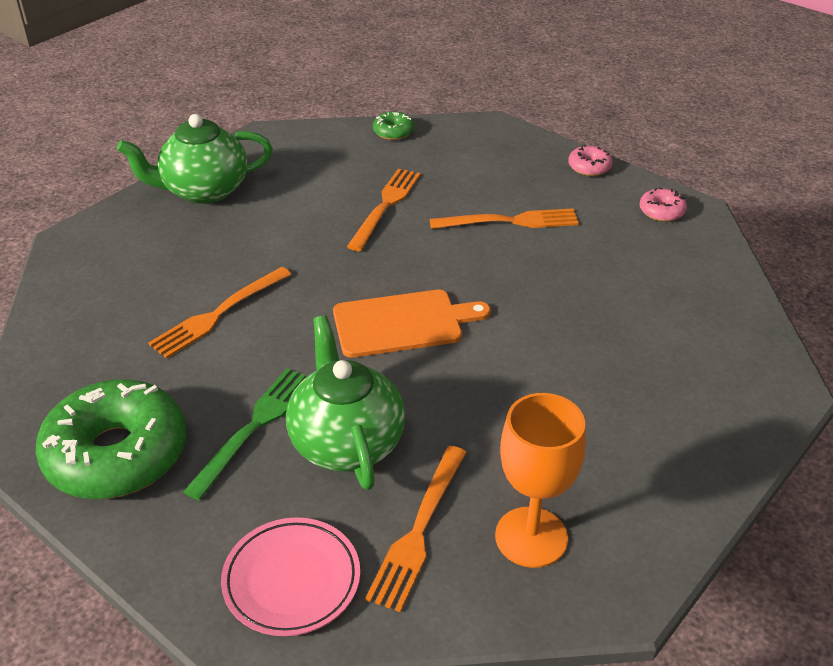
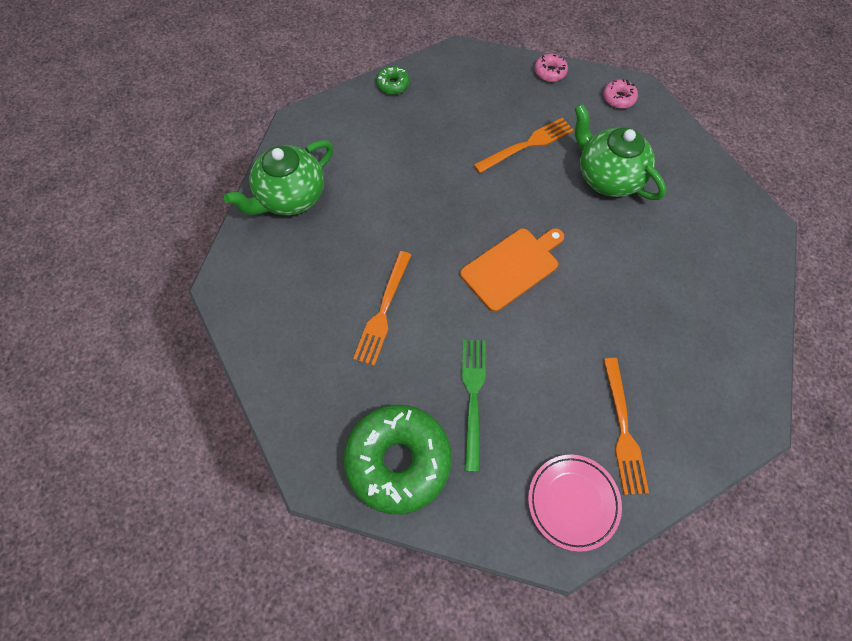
camera: 25 degrees left, 25 degrees up
(346, 442) = (538, 382): green teapot -> green teapot (607, 177)
(386, 205) = (433, 161): orange fork -> none
(531, 537) = (688, 404): orange goblet -> none

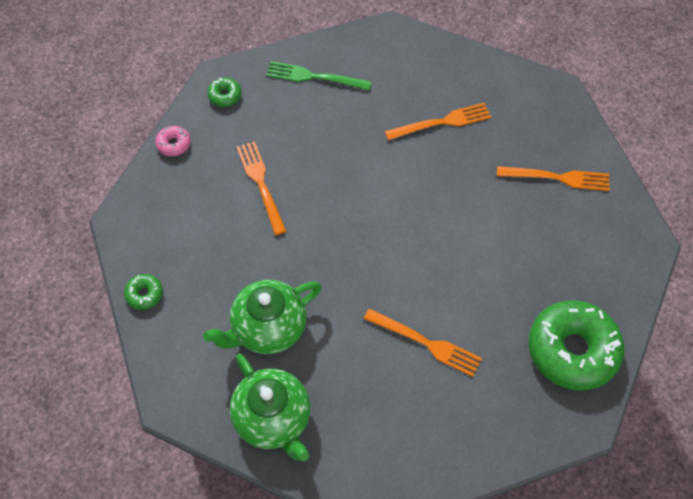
camera: 80 degrees left, 5 degrees down
(473, 396) = (519, 281): green fork -> green fork (313, 77)
(512, 267) = (396, 225): orange cutting board -> none
(573, 502) = (613, 226): pink plate -> none
(607, 177) = (314, 128): green teapot -> green teapot (268, 328)
(618, 98) = (225, 95): pink donut -> green donut
(658, 295) = (442, 122): none -> orange fork

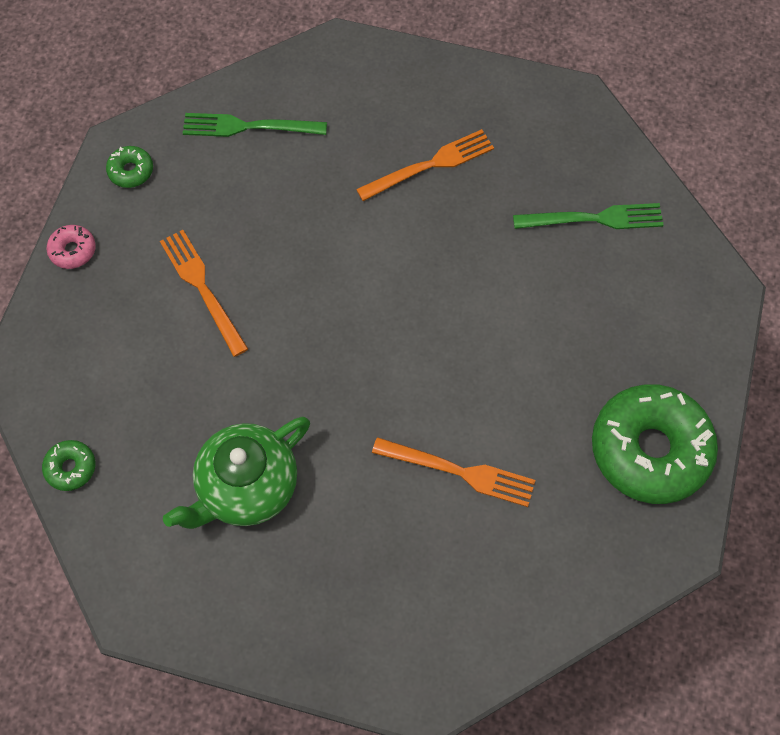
camera: 10 degrees left, 5 degrees up
(273, 419) = (276, 609): green teapot -> none
(558, 178) = (595, 218): orange fork -> green fork

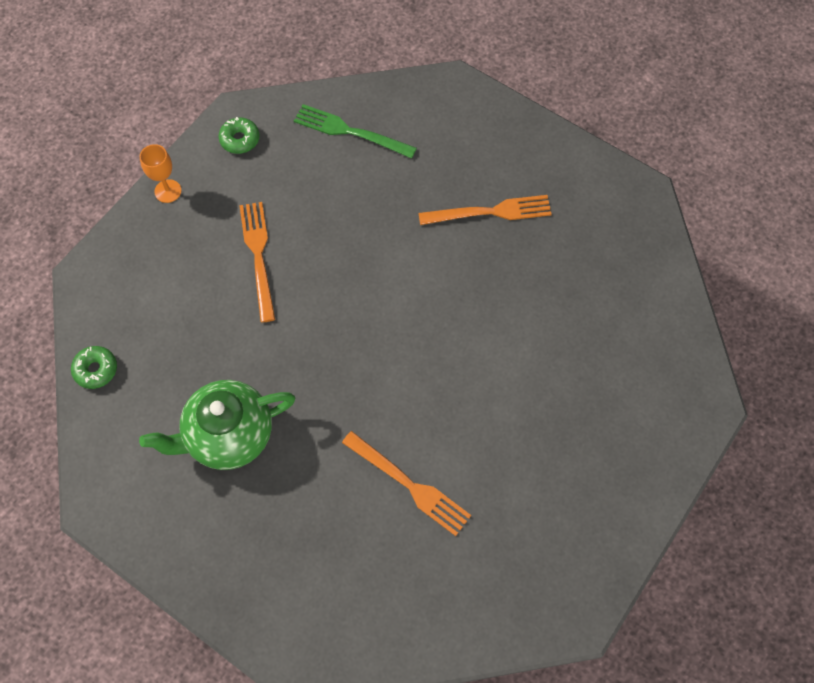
camera: 20 degrees right, 0 degrees up
(73, 250) = (168, 191): pink donut -> orange goblet
(595, 218) = (616, 304): green fork -> none
(649, 450) = (582, 524): green donut -> none

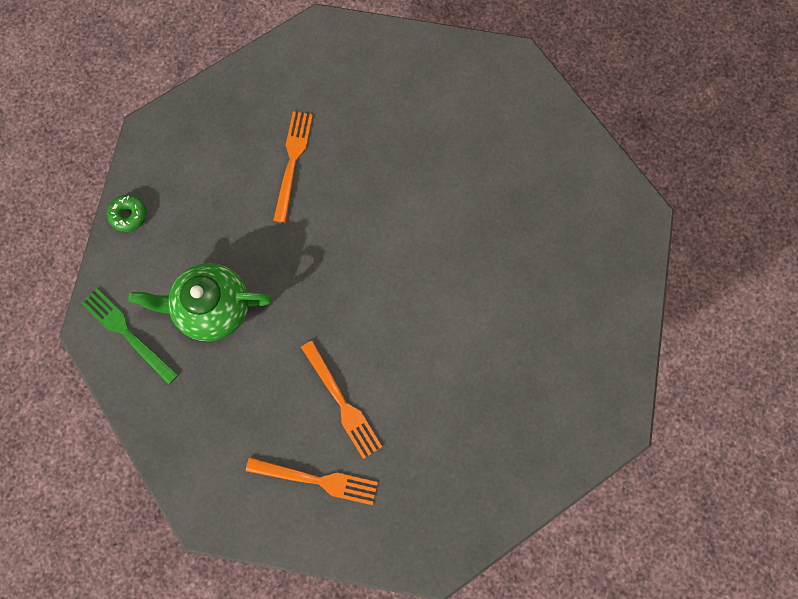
camera: 20 degrees right, 10 degrees up
(168, 191) = (239, 79): orange goblet -> none
(240, 139) = (314, 51): green donut -> none
(349, 131) = (409, 74): green fork -> green fork (126, 333)
(491, 212) = (502, 188): orange fork -> orange fork (318, 480)

